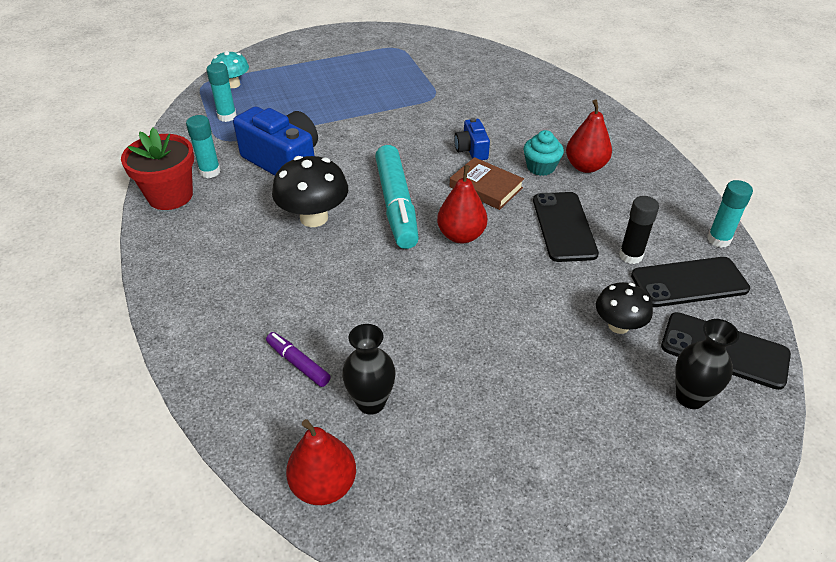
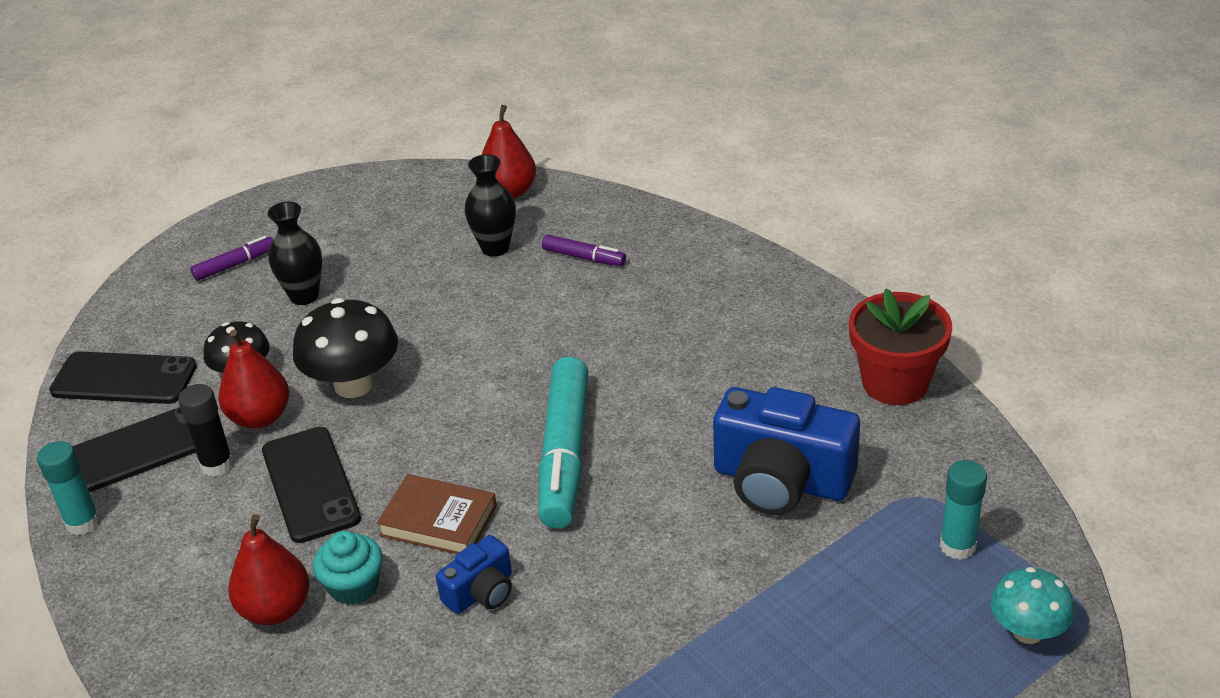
camera: 165 degrees right, 5 degrees down
(210, 172) = (878, 433): turquoise glue stick -> none
(314, 218) = (670, 405): black mushroom -> black mushroom (353, 384)
(396, 205) = (564, 454): turquoise marker -> turquoise marker turned 150 degrees counterclockwise
(461, 235) = (455, 433): red pear -> red pear (260, 417)
(471, 150) = (481, 592): blue camera -> blue camera turned 75 degrees clockwise
(640, 467) = (235, 265): none -> purple marker
(690, 397) = (175, 327): black vase -> black vase (304, 296)

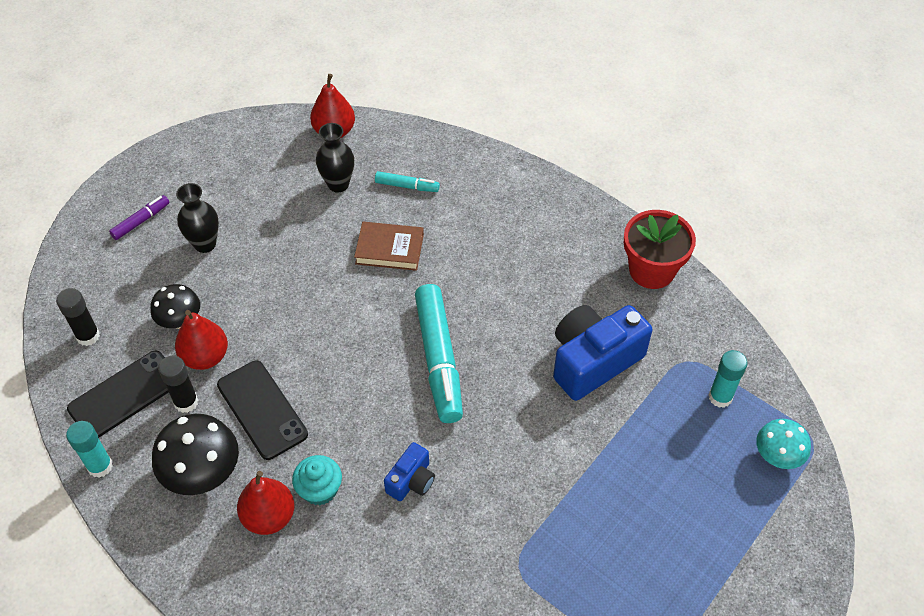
camera: 15 degrees left, 15 degrees up
(124, 379) = (88, 336): black phone -> black glue stick
(353, 384) = (267, 319): black mushroom -> black mushroom (203, 474)
(438, 520) = (364, 427): brown book -> brown book (389, 249)
(584, 257) = (407, 186): purple marker -> turquoise marker
(781, 481) = (593, 361): blue camera -> blue camera turned 135 degrees clockwise

